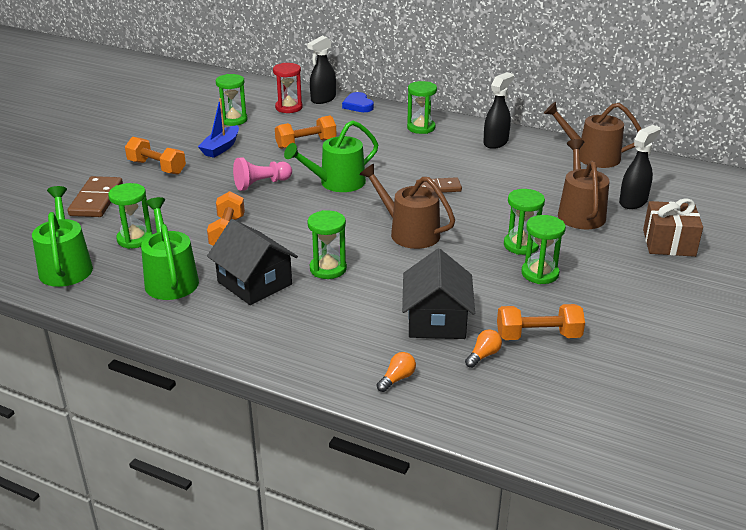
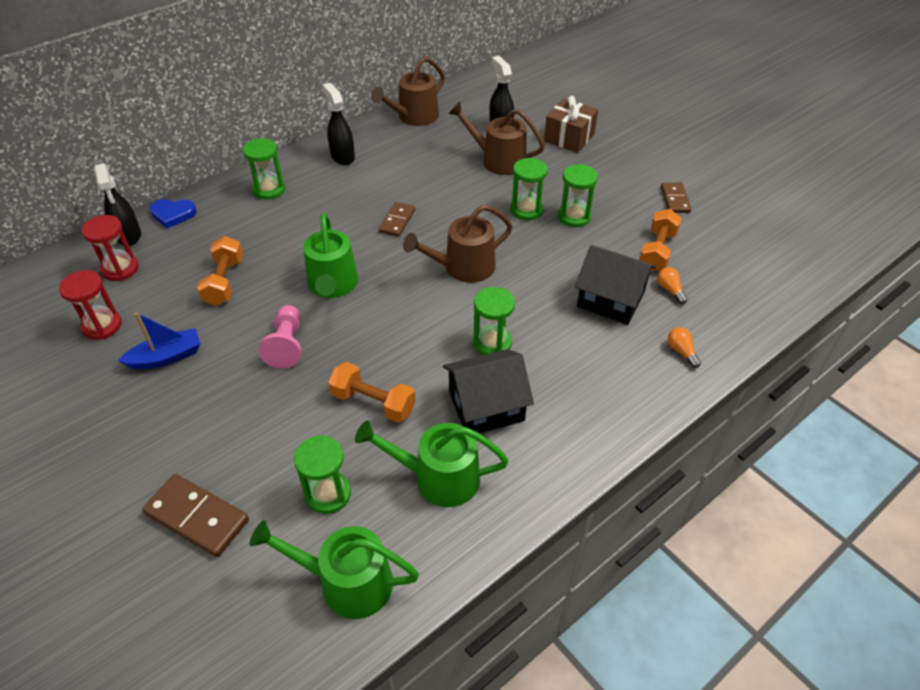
camera: 65 degrees left, 15 degrees up
(156, 167) = (161, 432): orange dumbbell -> none
(221, 148) = (167, 357): blue boat -> blue boat turned 75 degrees counterclockwise
(233, 120) = (102, 326): green hourglass -> red hourglass
(642, 332) = (675, 199): none -> brown domino

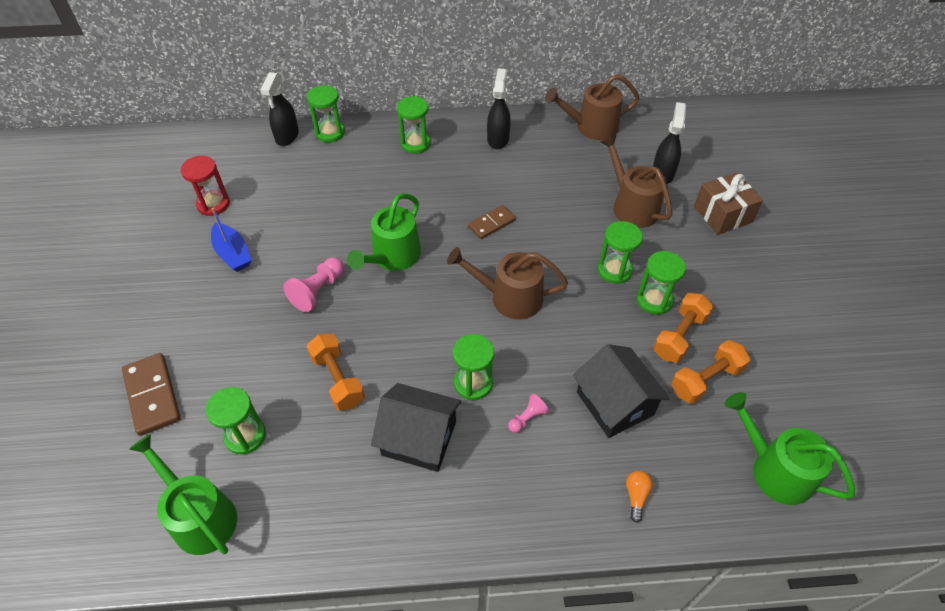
camera: 35 degrees right, 5 degrees up
(120, 269) = (260, 162): red hourglass -> none
(167, 357) = (233, 253): blue boat -> blue boat turned 45 degrees clockwise
(173, 214) = (330, 133): blue heart -> green hourglass
(224, 282) = (319, 211): orange dumbbell -> orange dumbbell (679, 336)
(438, 478) = (330, 476): green watering can -> green watering can (775, 470)
(557, 344) = (527, 418): none -> pink pawn
(670, 290) = (682, 427): orange light bulb -> none
(675, 199) = (775, 334): brown domino -> none

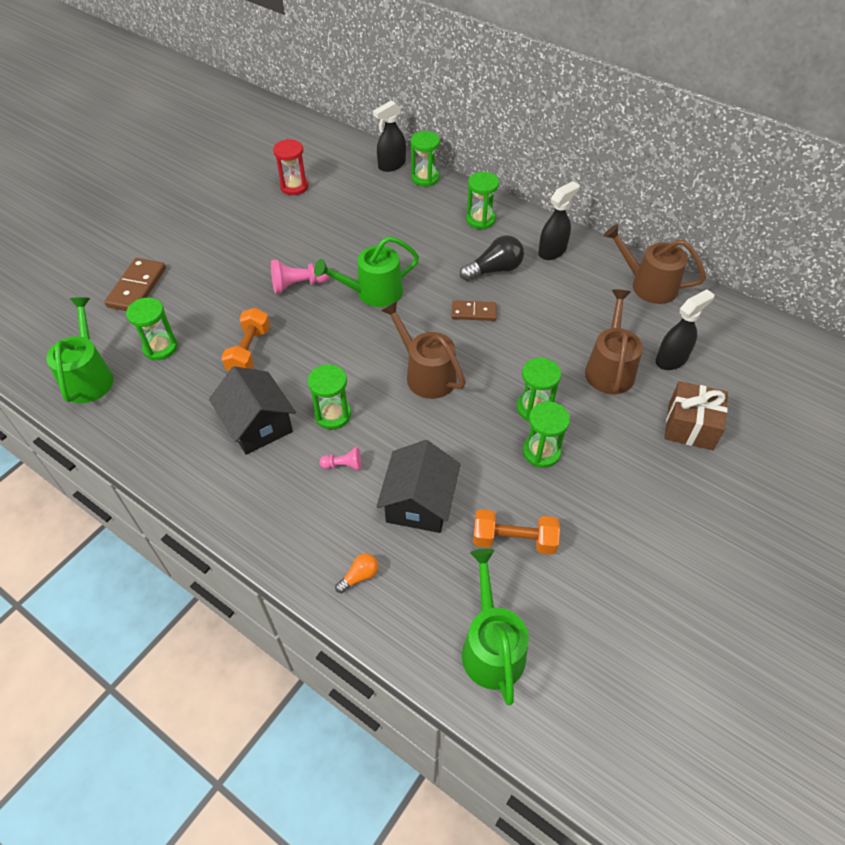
camera: 40 degrees right, 0 degrees up
(233, 253) = (272, 227): blue boat -> none
(470, 179) = (494, 270): none -> black light bulb
(679, 336) = (531, 492): orange dumbbell -> none

